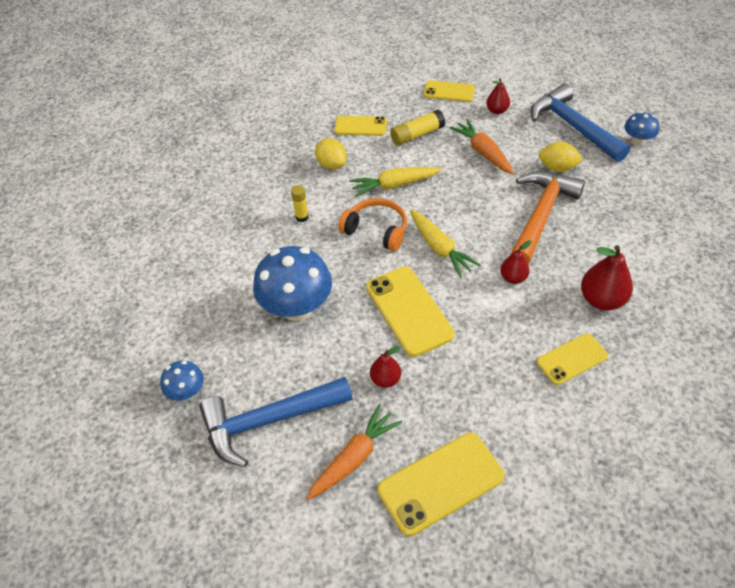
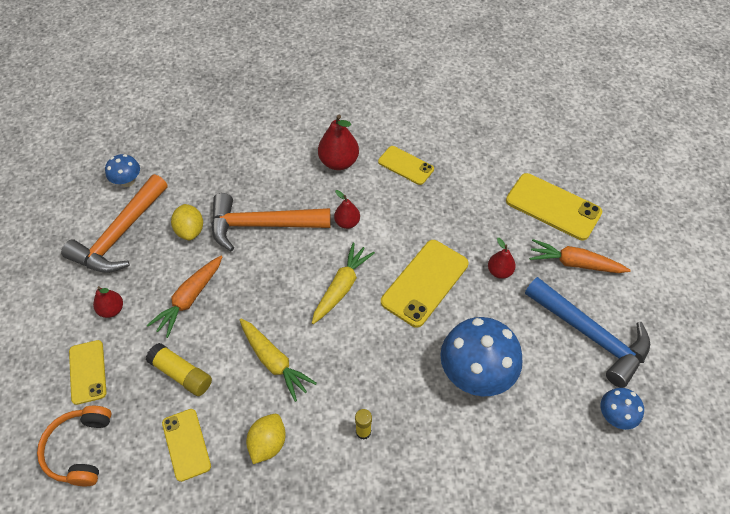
camera: 120 degrees left, 5 degrees up
(376, 230) = (346, 350): orange headphones -> orange headphones (80, 449)
(573, 126) = (119, 235): blue hammer -> orange hammer

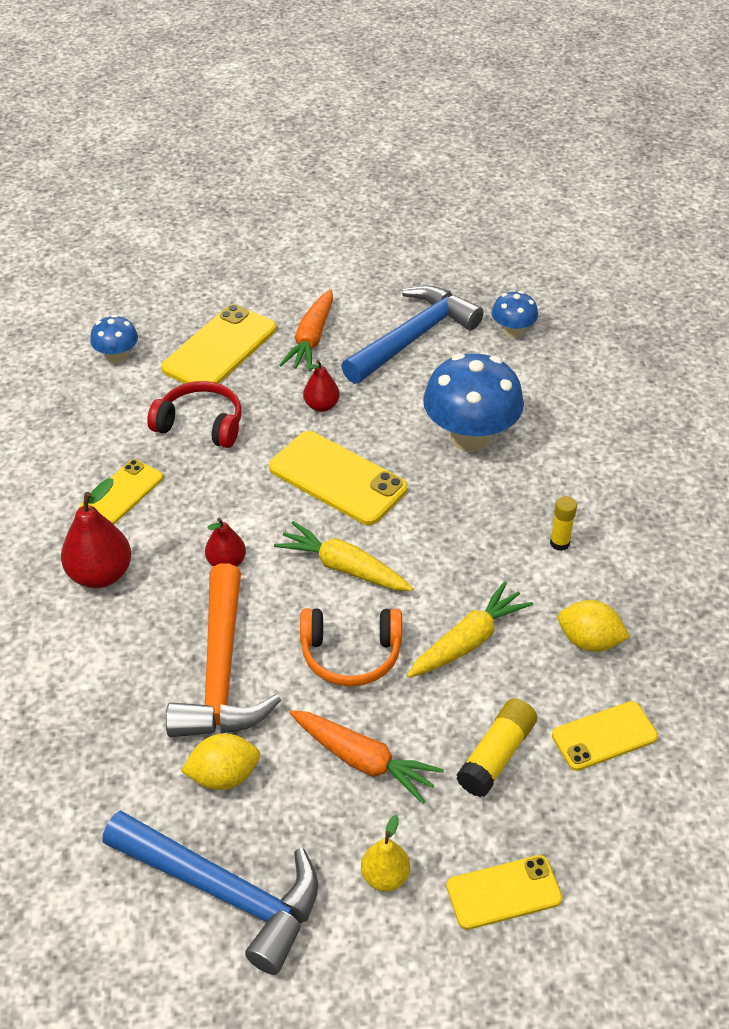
camera: 90 degrees left, 10 degrees down
(80, 449) = (632, 876): orange headphones -> orange headphones (351, 654)
(112, 310) = (385, 876): red pear -> yellow pear
(119, 235) = (225, 892): orange hammer -> blue hammer
(127, 181) = (92, 901): blue mushroom -> blue mushroom (117, 356)
(471, 201) = (200, 425): none -> red headphones

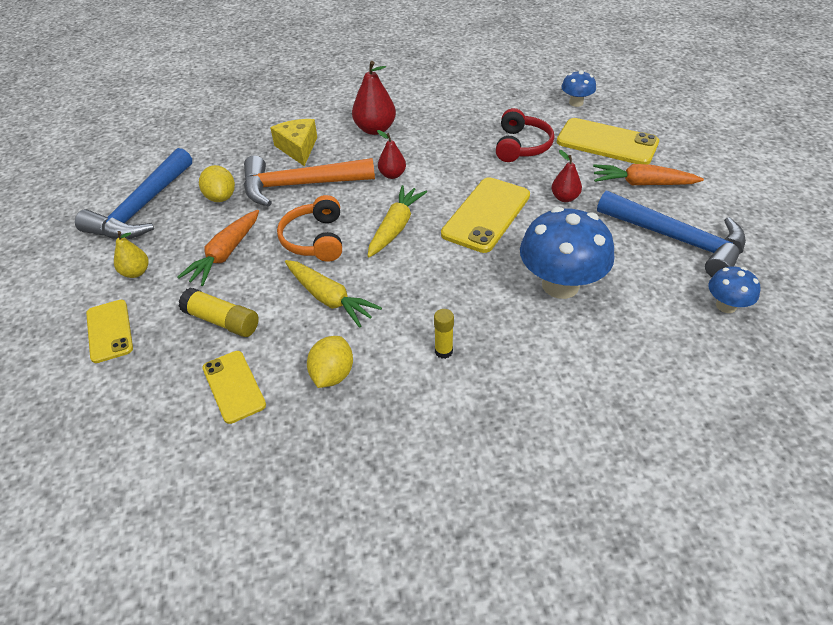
camera: 85 degrees right, 0 degrees up
(118, 674) = (298, 148): none -> yellow cheese
(122, 493) = (446, 125): yellow phone -> none

